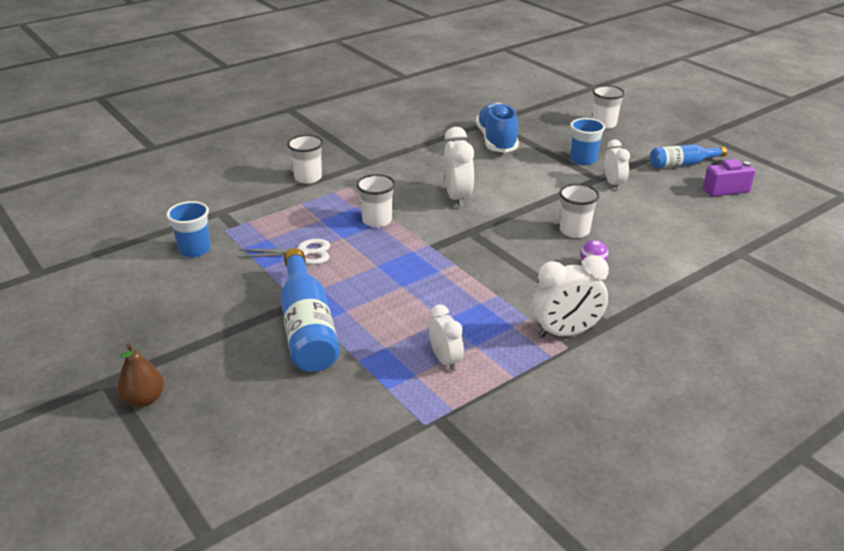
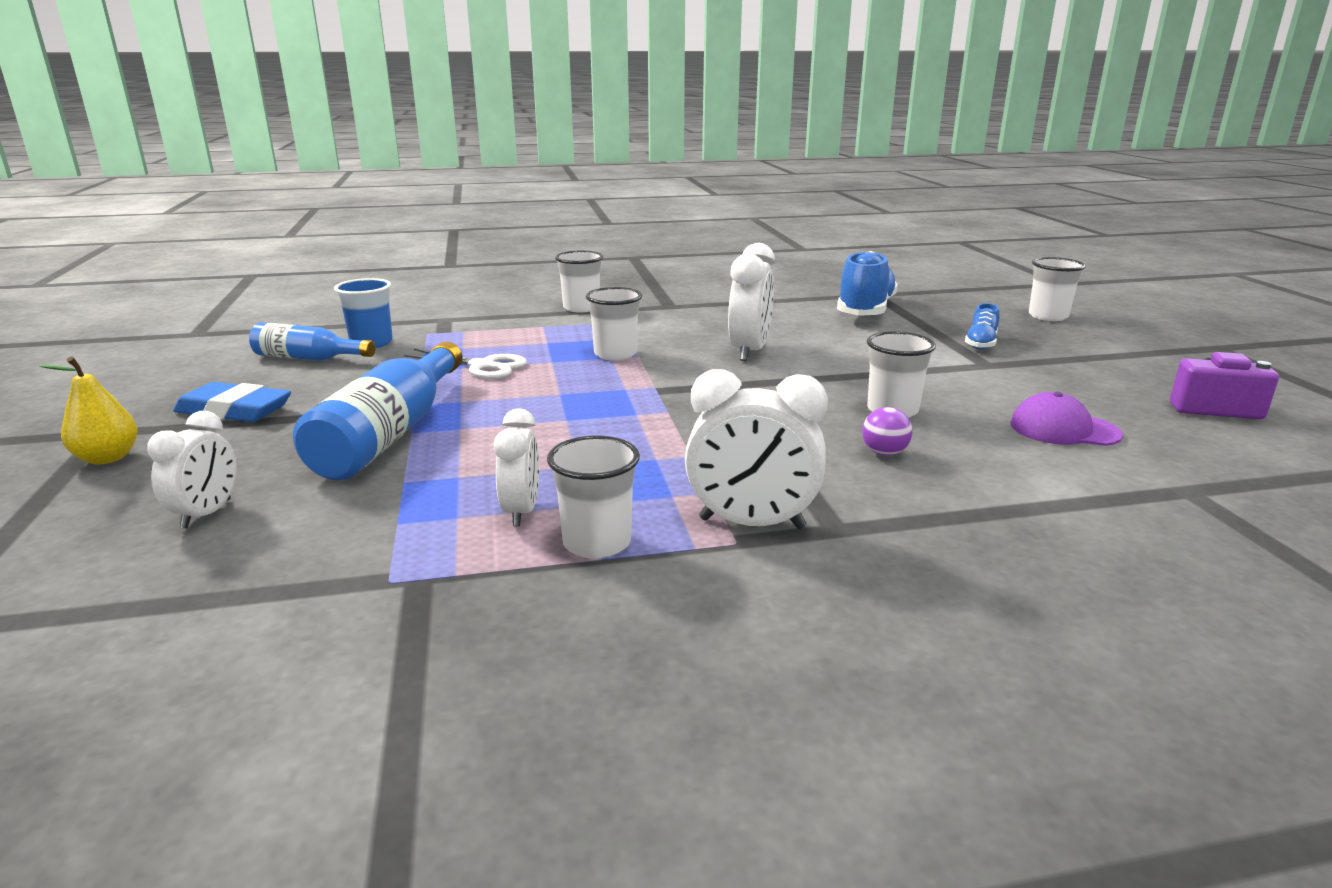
camera: 25 degrees right, 10 degrees down
(144, 399) = (107, 458): brown pear -> yellow pear
(176, 337) = (234, 410): none -> blue eraser
(503, 368) = (597, 543): none -> white cup
(583, 159) = (980, 344): blue cup -> blue shoe
(613, 183) = (1008, 373): white clock -> white clock (206, 514)
(665, 223) = (1064, 429): none -> purple cap
(682, 164) = (1152, 371): blue bottle -> blue bottle (308, 358)

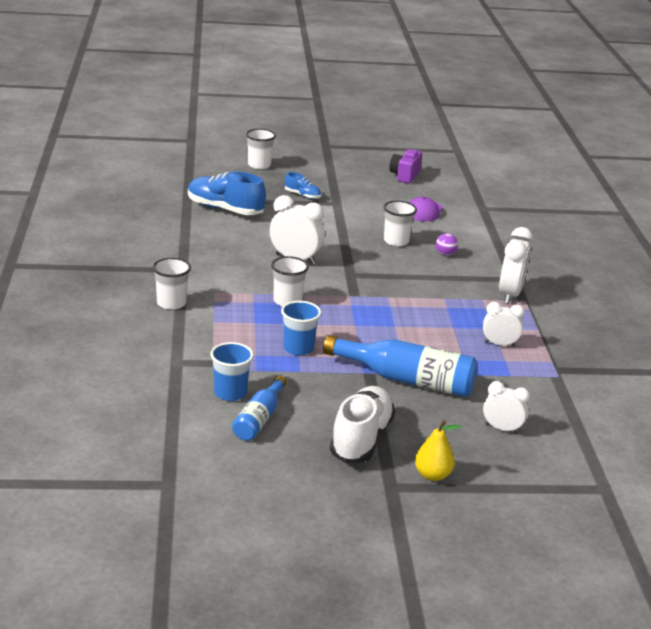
camera: 85 degrees left, 5 degrees up
(234, 410) = (361, 439): blue eraser -> white shoe
(482, 366) = (298, 348): white scissors -> blue cup
(597, 543) = (526, 329): white cup -> none

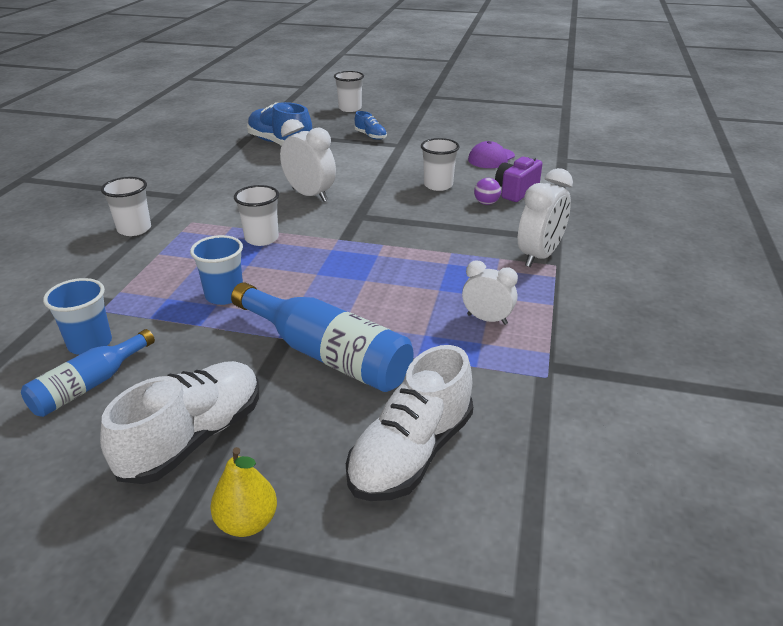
camera: 20 degrees right, 5 degrees up
(405, 175) = (493, 125): purple camera -> purple camera (516, 191)
(502, 429) = (411, 453): white clock -> white shoe

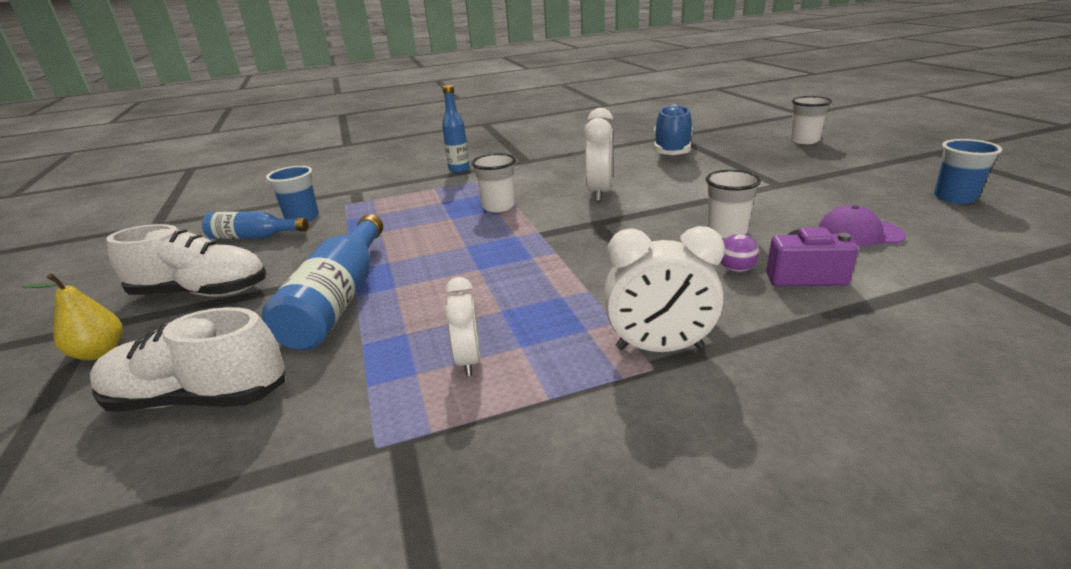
camera: 60 degrees right, 5 degrees down
(134, 229) = (459, 169): white cup -> blue bottle
(224, 295) = (397, 229): blue cup -> blue cup (954, 198)
(370, 136) = (767, 168): blue shoe -> none

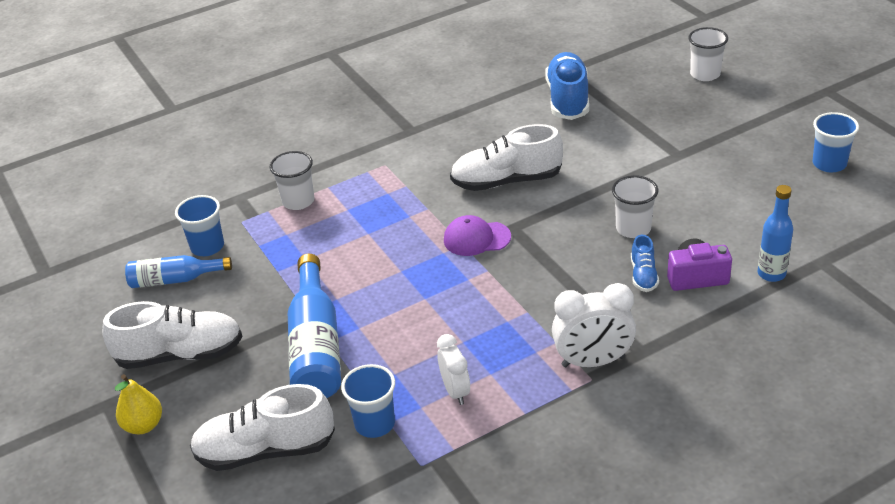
camera: 10 degrees left, 10 degrees up
(349, 385) = (374, 424): none -> blue cup
(459, 169) = (340, 152): blue bottle -> blue bottle (771, 274)
(498, 206) = (409, 211): white cup -> white cup (298, 201)
(599, 193) = (506, 181): white clock -> white shoe
(736, 270) = (643, 275): purple ball -> blue shoe
(859, 233) = (744, 220): purple cap -> purple cap (476, 238)

